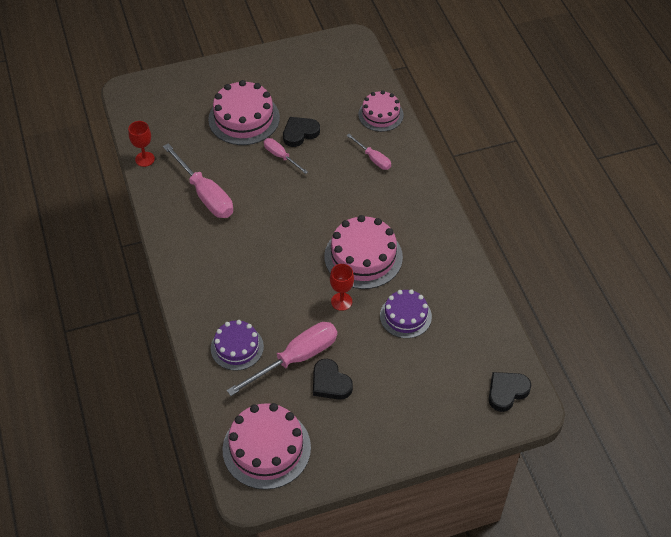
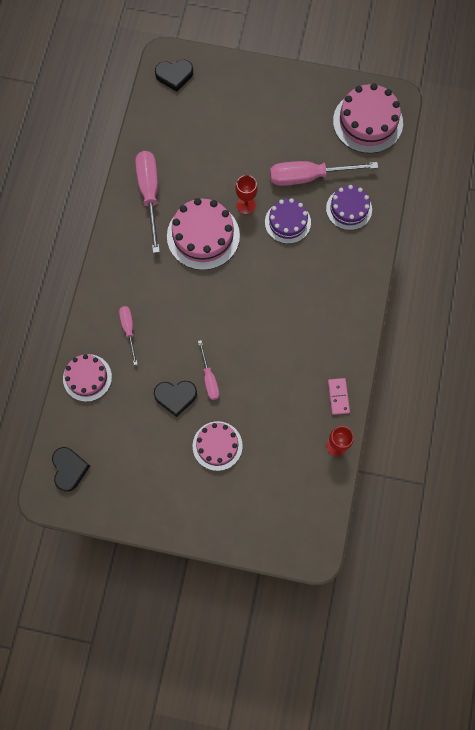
camera: 150 degrees left, 20 degrees up
(161, 192) = (338, 396): none -> pink domino
(205, 194) = (300, 372): pink screwdriver -> pink screwdriver (150, 194)
(244, 118) = (217, 446): pink cake -> pink cake, size x0.64
(330, 383) = (295, 145): black heart -> black heart (69, 469)
(405, 316) = (205, 168): purple cake -> purple cake (287, 222)

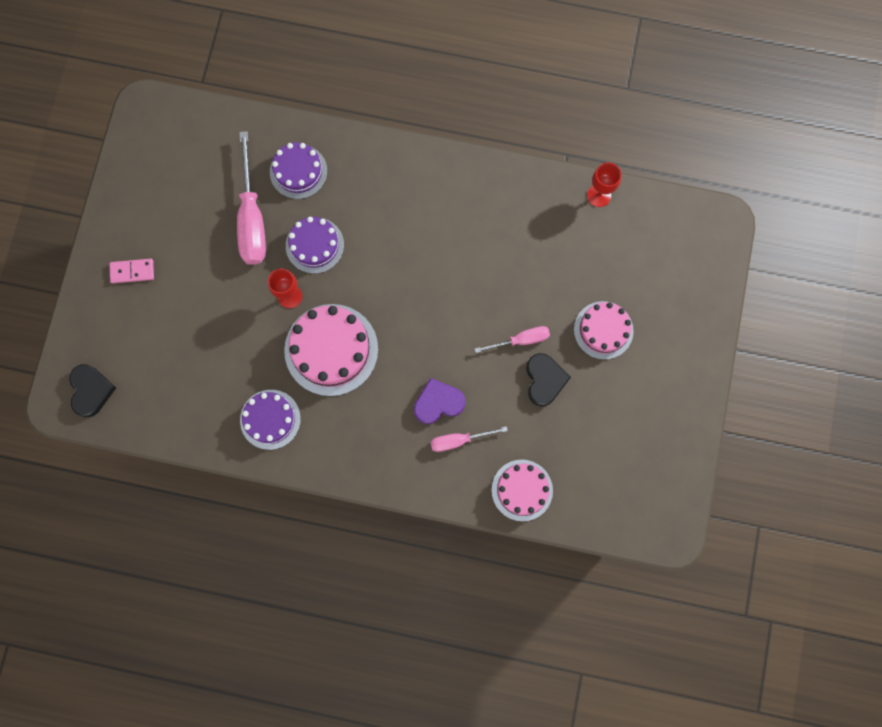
camera: 90 degrees left, 5 degrees up
(69, 469) = (638, 506): black heart -> none
(150, 194) = (270, 419): pink screwdriver -> purple cake
(159, 314) = (438, 403): none -> purple heart
(338, 396) = (540, 191): pink domino -> pink domino (132, 271)
(367, 122) = (176, 144): pink cake -> none

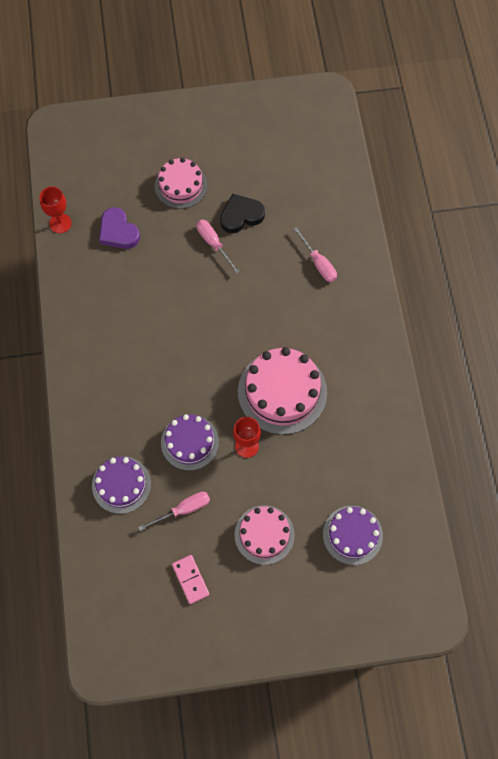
camera: 110 degrees left, 10 degrees down
(91, 391) = (408, 592): black heart -> none
(132, 271) = (278, 603): pink domino -> pink domino (190, 579)
(252, 218) = (183, 510): pink screwdriver -> pink screwdriver, size x0.54
(270, 419) = (365, 420): purple cake -> purple cake (352, 535)
(438, 403) = (293, 289): purple heart -> purple heart (118, 232)
(522, 490) = (339, 204): pink cake -> pink cake (264, 534)

